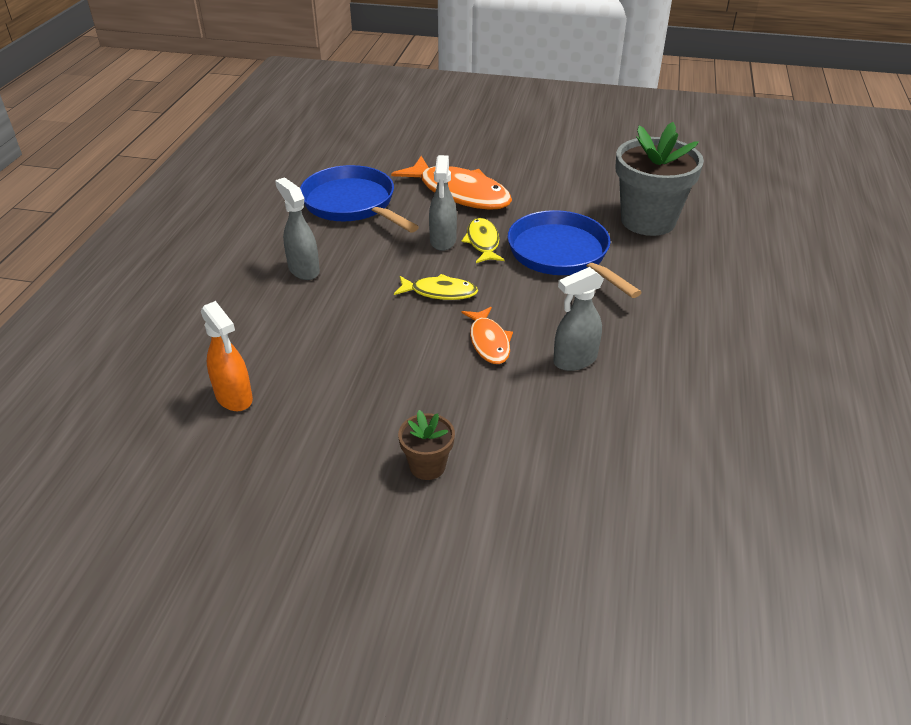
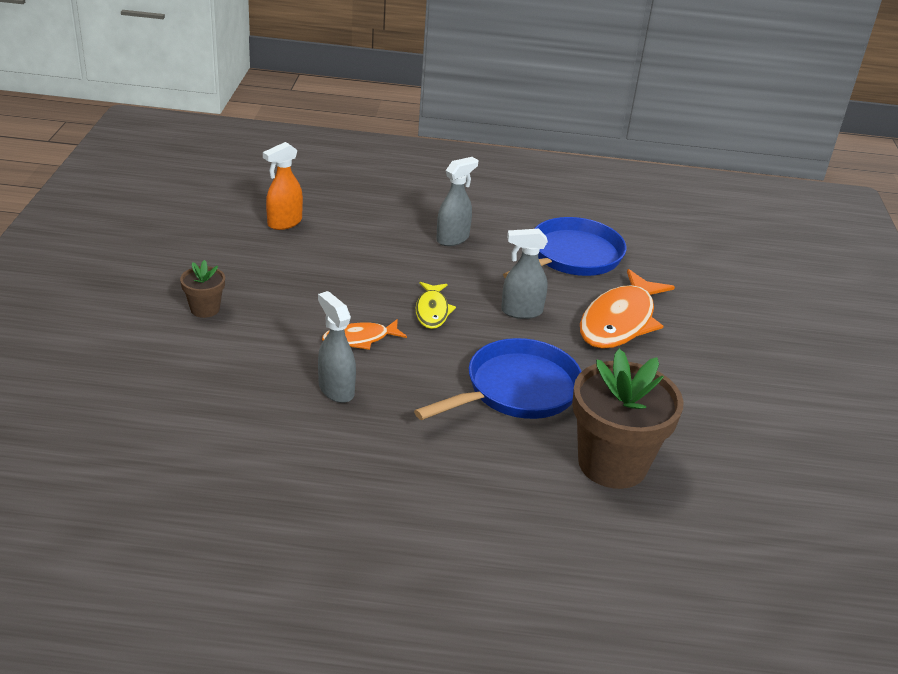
camera: 80 degrees right, 5 degrees down
(483, 242) = (526, 336): yellow fish -> none
(648, 221) = (612, 464): grey flower pot -> brown flower pot

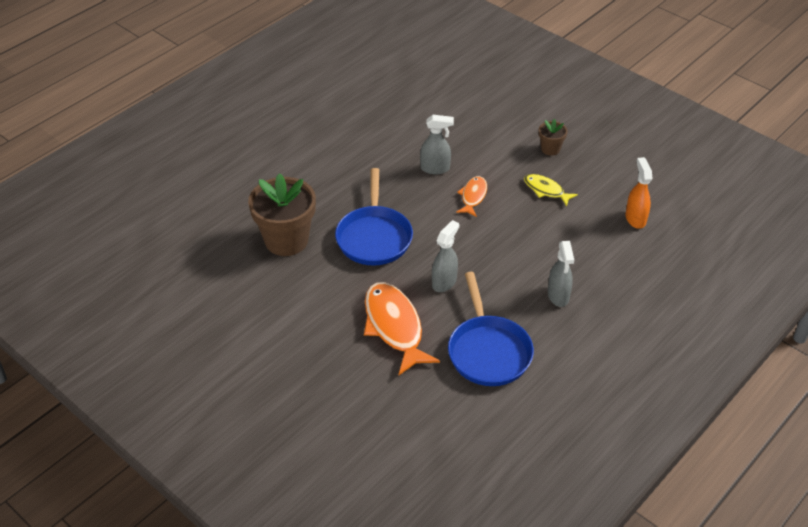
camera: 130 degrees right, 10 degrees up
(432, 311) = (477, 240): yellow fish -> yellow fish (546, 190)

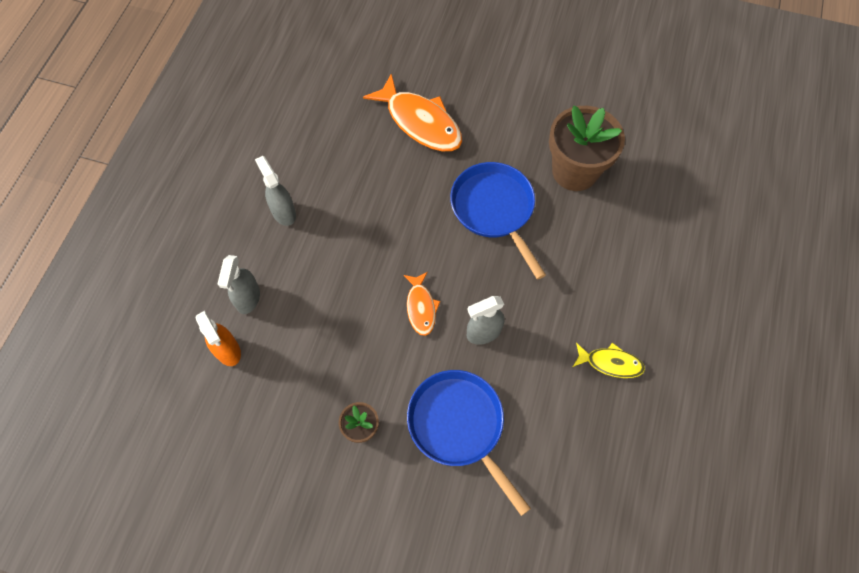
camera: 155 degrees right, 20 degrees up
(444, 282) = (399, 185): grey spray bottle -> grey spray bottle (248, 298)
(488, 351) = (328, 130): blue pan -> blue pan (459, 426)
(546, 190) = (343, 352): yellow fish -> yellow fish (610, 363)

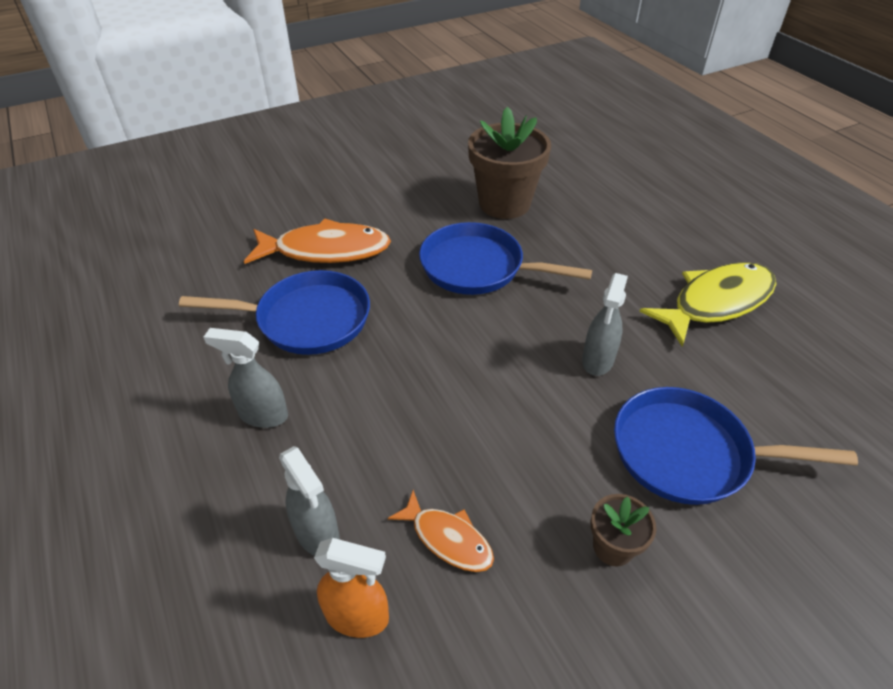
camera: 45 degrees left, 20 degrees down
(360, 167) = (307, 319): none -> blue pan
(421, 307) = (517, 385): orange fish -> orange fish (447, 538)
(610, 363) = (716, 302): yellow fish -> yellow fish, size x1.86

